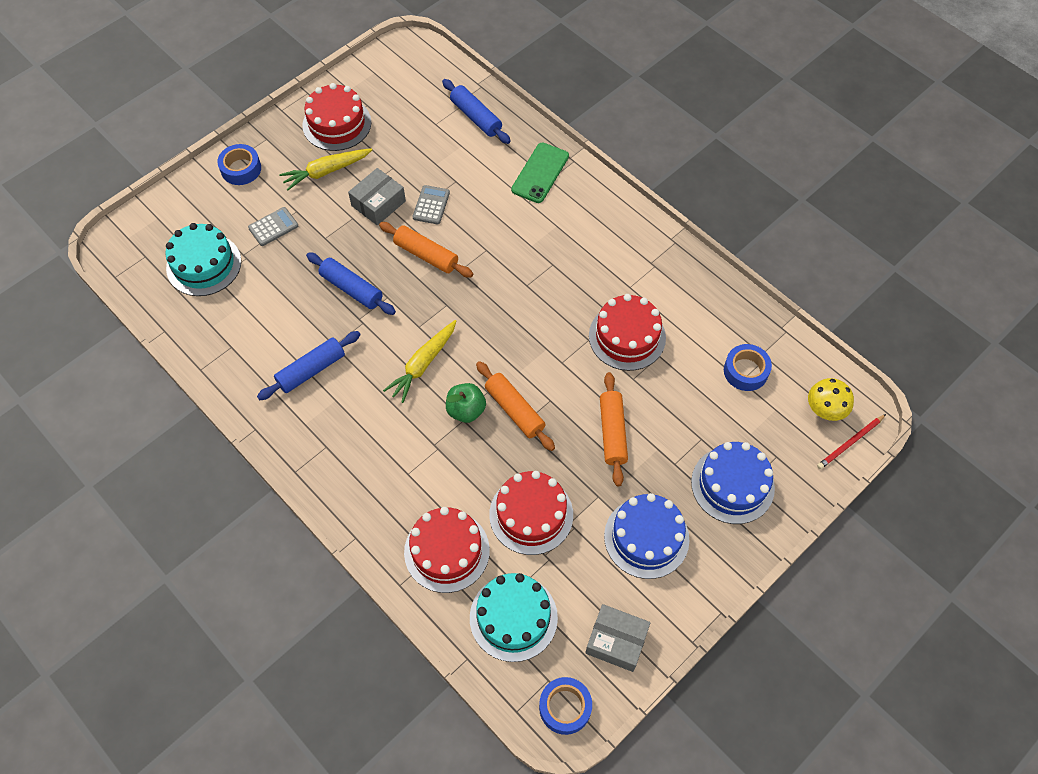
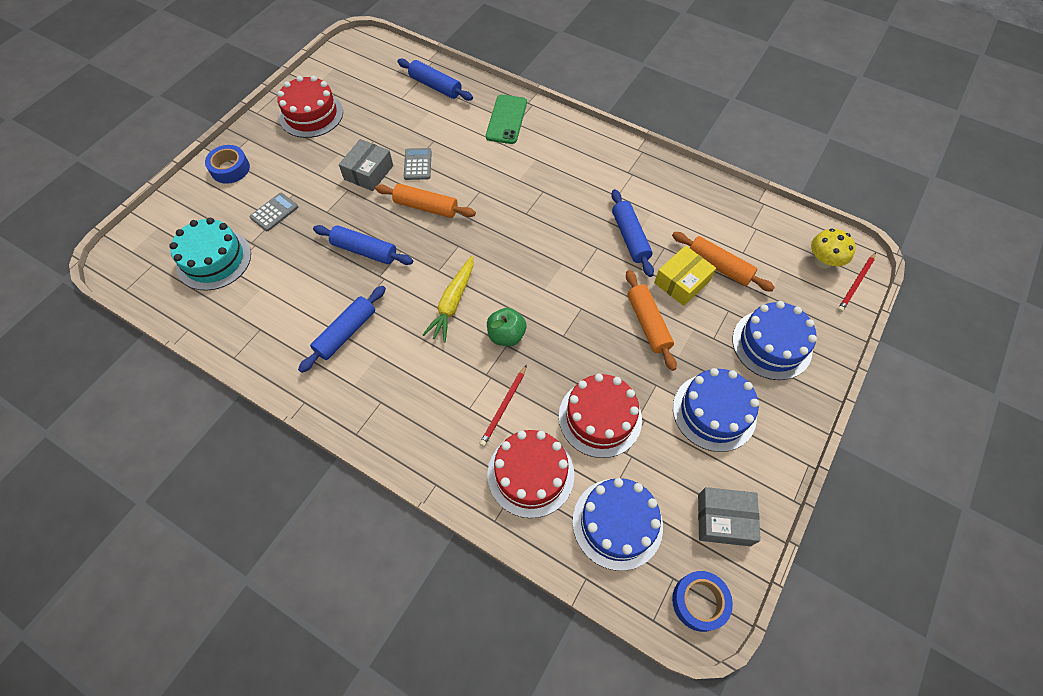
camera: 15 degrees left, 0 degrees up
(326, 172) = (312, 155): yellow carrot -> none
(441, 481) = (503, 407): none -> red pencil
(513, 617) = (617, 523): turquoise cake -> blue cake
(514, 410) = (551, 324): orange rolling pin -> orange rolling pin (719, 267)
(627, 336) = (630, 237): red cake -> blue rolling pin
(664, 397) = (682, 282): none -> yellow box
(745, 371) = (743, 243): blue tape -> none

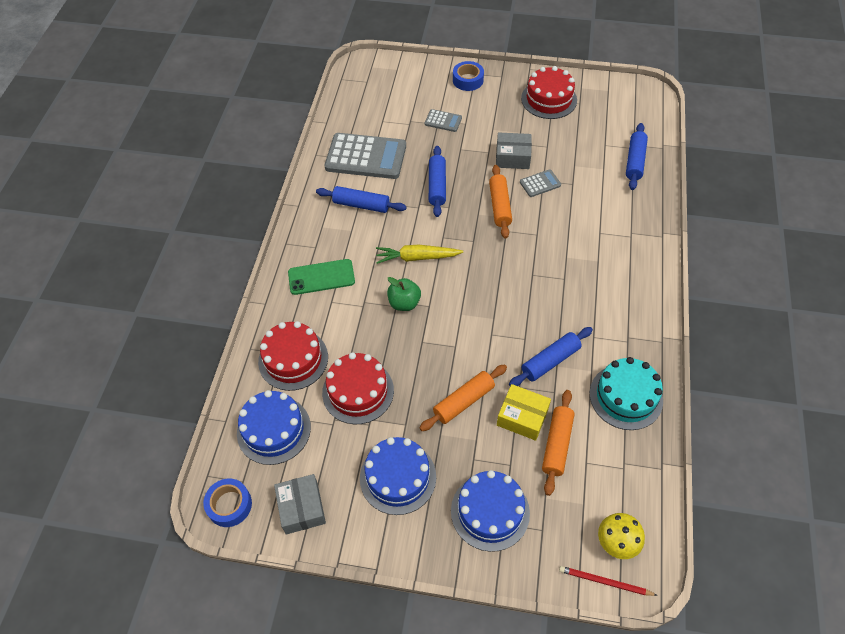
camera: 70 degrees right, 5 degrees down
(214, 259) = (386, 109): turquoise cake -> turquoise cake (626, 396)
(275, 304) = (366, 157): none -> grey calculator
(503, 407) = (341, 323): red pencil -> none
(506, 119) = (630, 224): green phone -> green phone (321, 277)

